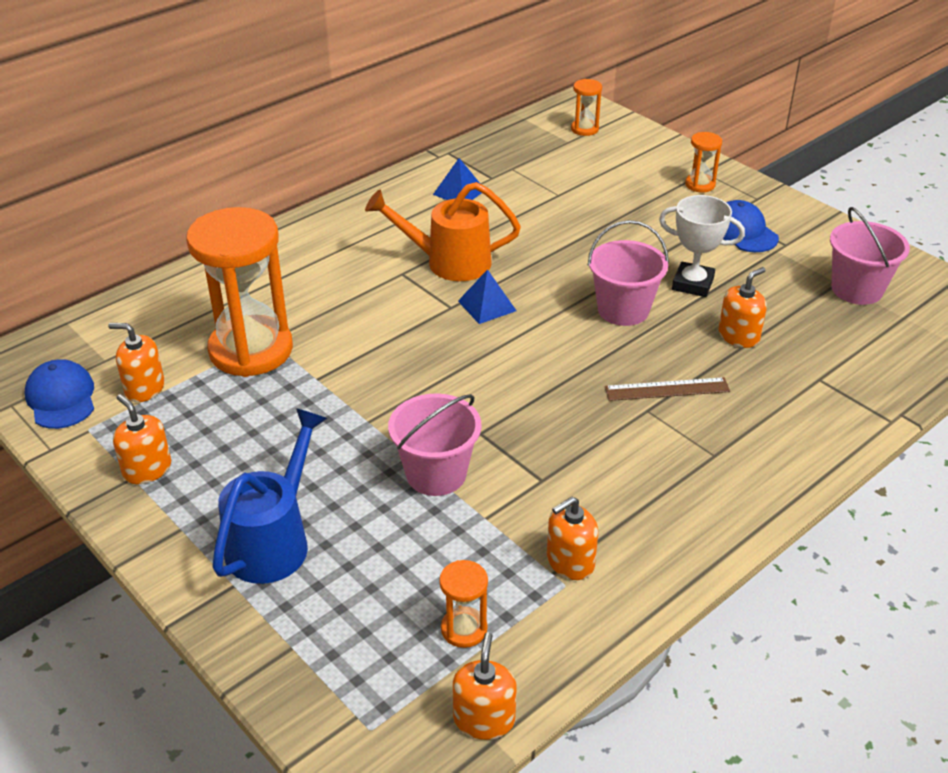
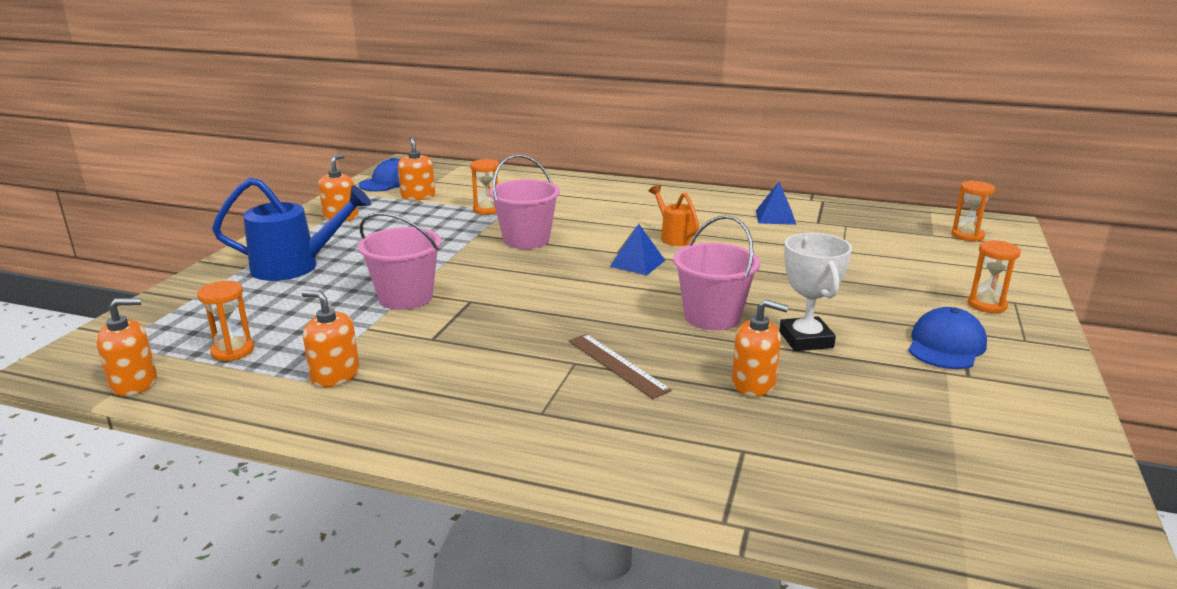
camera: 60 degrees right, 15 degrees down
(251, 350) = (487, 210): orange hourglass -> orange hourglass, size x0.43
(449, 262) = (674, 237): orange watering can -> orange watering can, size x0.59
(857, 289) = (959, 441): pink bucket -> pink bucket (526, 240)

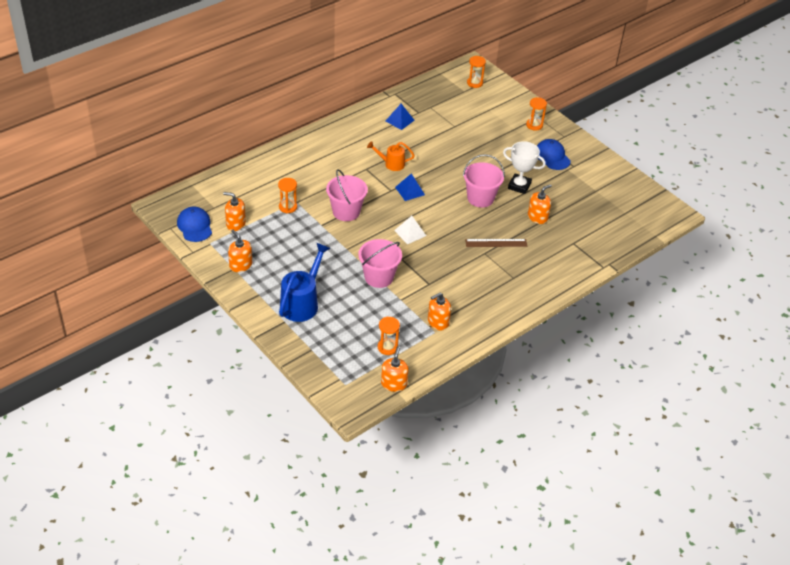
camera: 60 degrees left, 20 degrees up
(540, 290) = (410, 233): none -> white pyramid

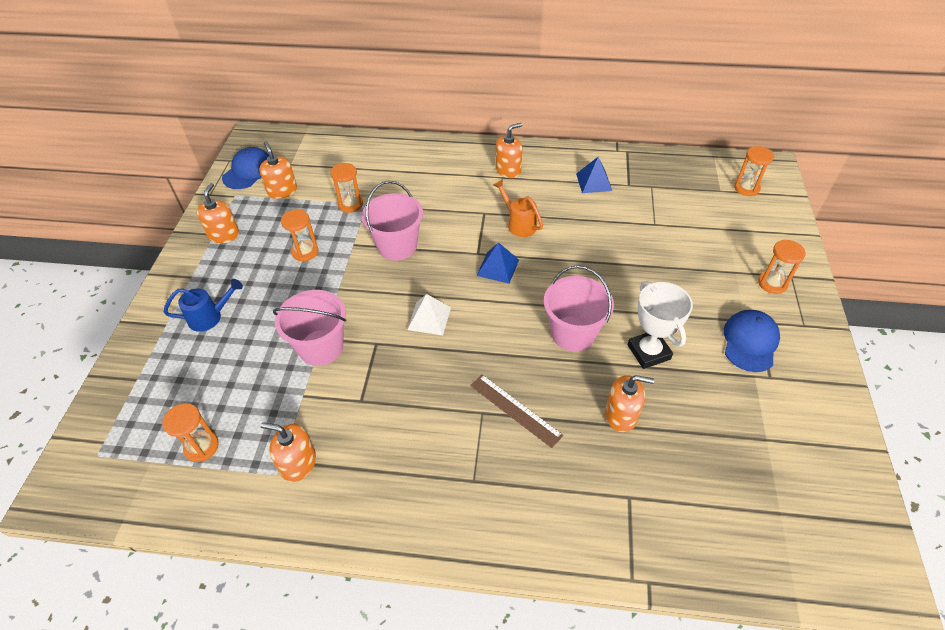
camera: 50 degrees right, 5 degrees up
(301, 244) = (305, 252): none -> orange hourglass
(302, 303) = (210, 317): blue watering can -> blue watering can, size x0.59
(394, 384) = (135, 505): orange soap dispenser -> orange soap dispenser (508, 170)

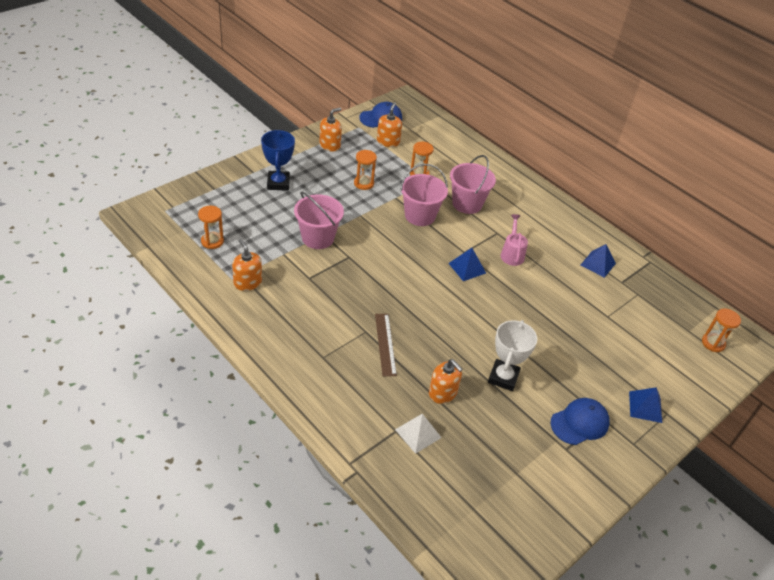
camera: 35 degrees right, 5 degrees down
(210, 317) = (278, 183): blue watering can -> blue trophy
(429, 318) = (393, 265): white pyramid -> white pyramid (418, 433)
(508, 170) = (546, 218): orange soap dispenser -> none
(519, 224) = (512, 254): orange watering can -> pink watering can
(573, 333) = (468, 334): pink bucket -> pink bucket (467, 204)
(772, 283) = (645, 407): orange hourglass -> blue pyramid

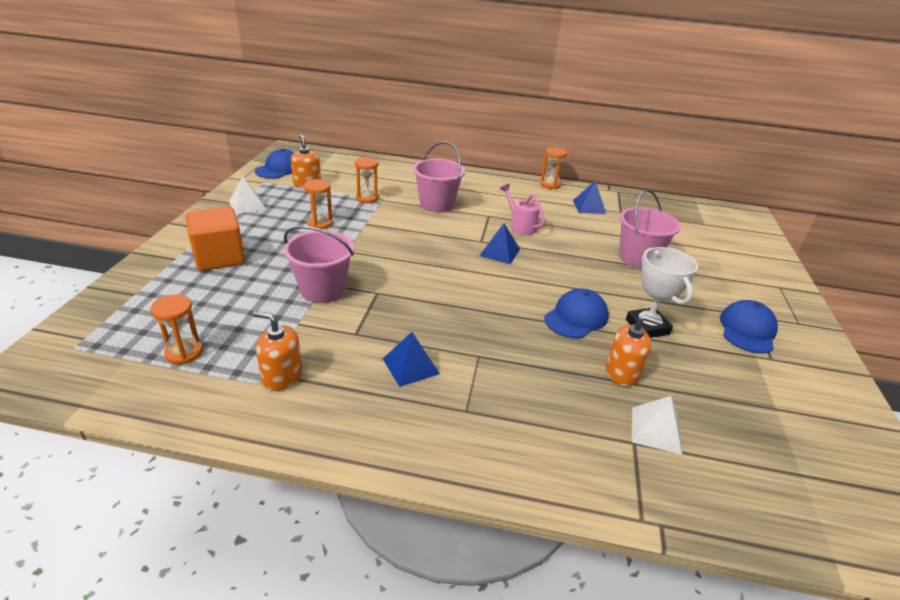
camera: 35 degrees left, 10 degrees down
(278, 183) = (219, 257): blue trophy -> orange cube
(330, 145) = (247, 205): orange soap dispenser -> white pyramid
(385, 344) = (513, 357): brown ruler -> none
(420, 215) = (406, 229): pink bucket -> pink bucket (638, 258)
(460, 343) = (576, 317): none -> blue cap
(645, 407) = (762, 290): blue pyramid -> blue pyramid (411, 366)
(713, 343) = (728, 225): orange hourglass -> orange hourglass (550, 184)

